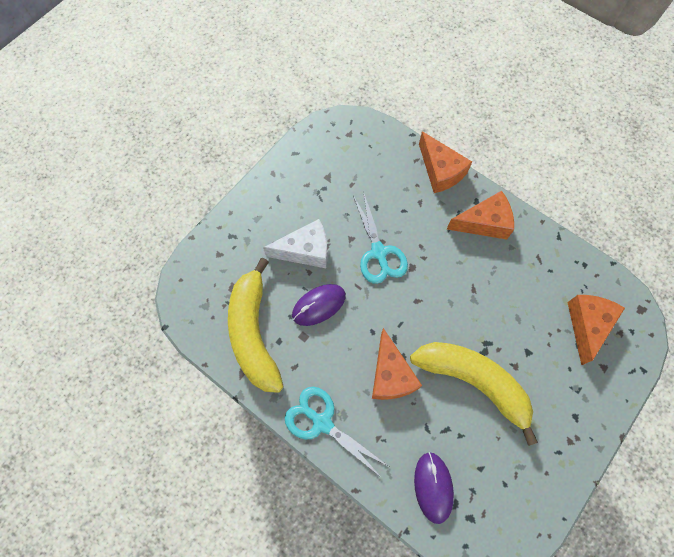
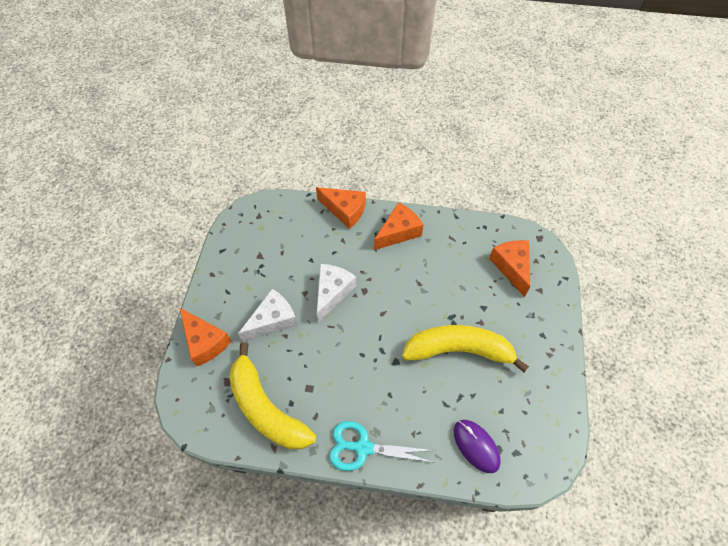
camera: 30 degrees left, 10 degrees down
(319, 305) = (308, 357): purple mouse -> none
(378, 252) = (332, 292): turquoise scissors -> white cheese
(390, 375) = (395, 379): orange cheese -> orange cheese (205, 342)

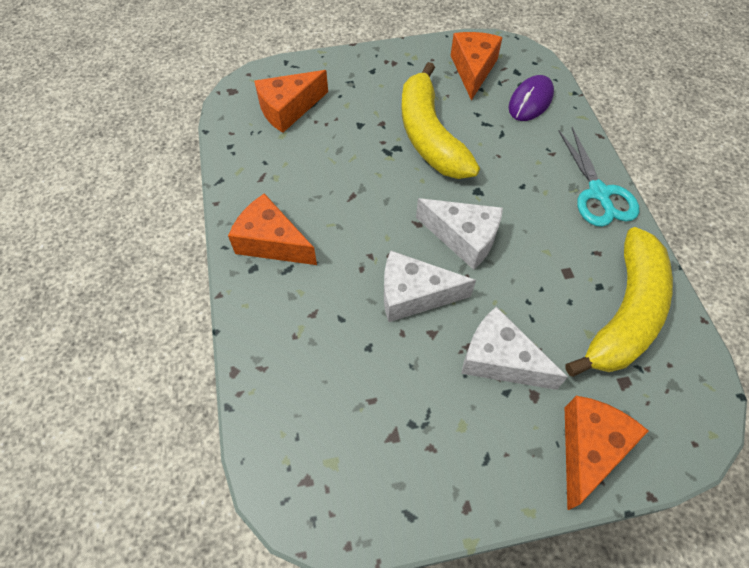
camera: 110 degrees left, 0 degrees up
(345, 210) = (250, 331): orange cheese -> orange cheese (473, 70)
(361, 336) = (463, 238): none -> white cheese

